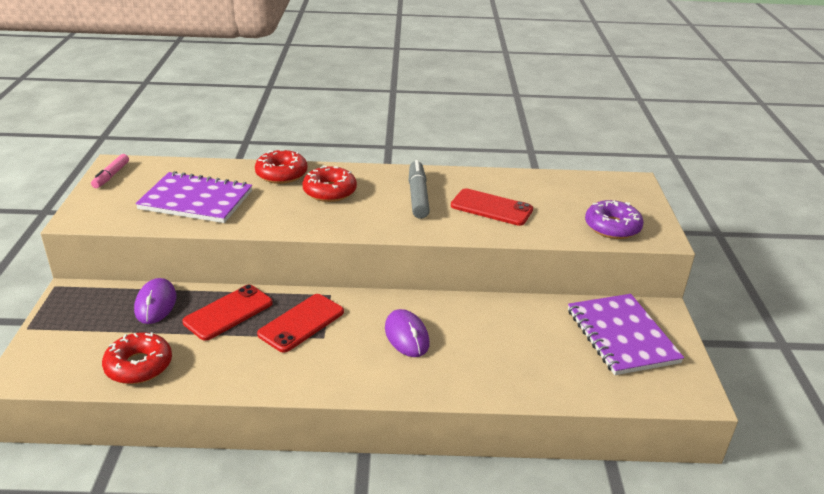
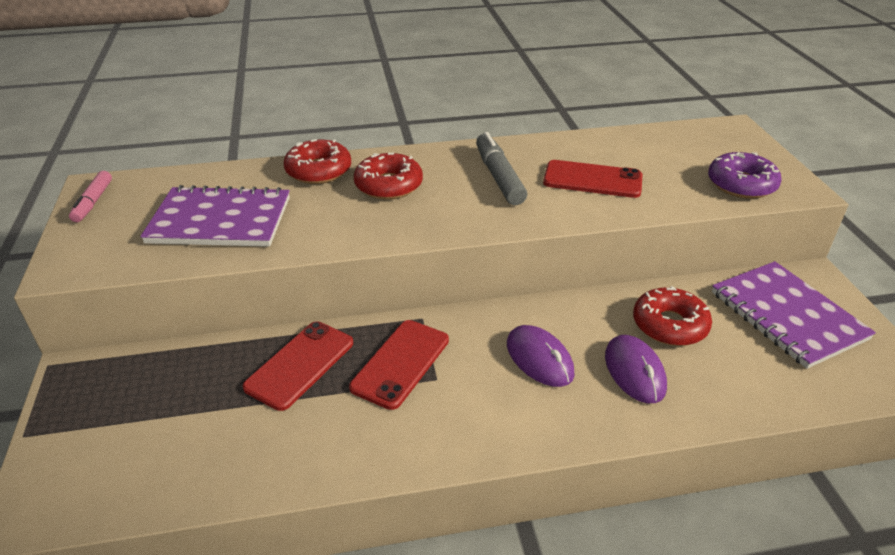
camera: 10 degrees left, 5 degrees up
(139, 366) = (202, 465): red donut -> red donut (669, 325)
(156, 304) = (197, 368): purple mouse -> purple mouse (634, 371)

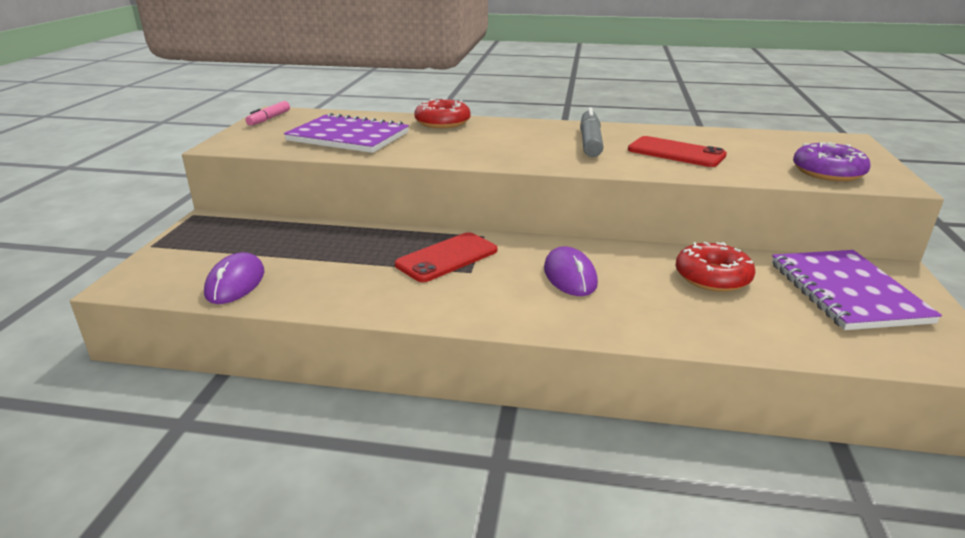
camera: 20 degrees right, 10 degrees down
(300, 365) = (367, 244): red phone -> none
(388, 185) = (492, 135): red donut -> none
(634, 371) = (656, 300): purple mouse -> purple mouse (235, 283)

